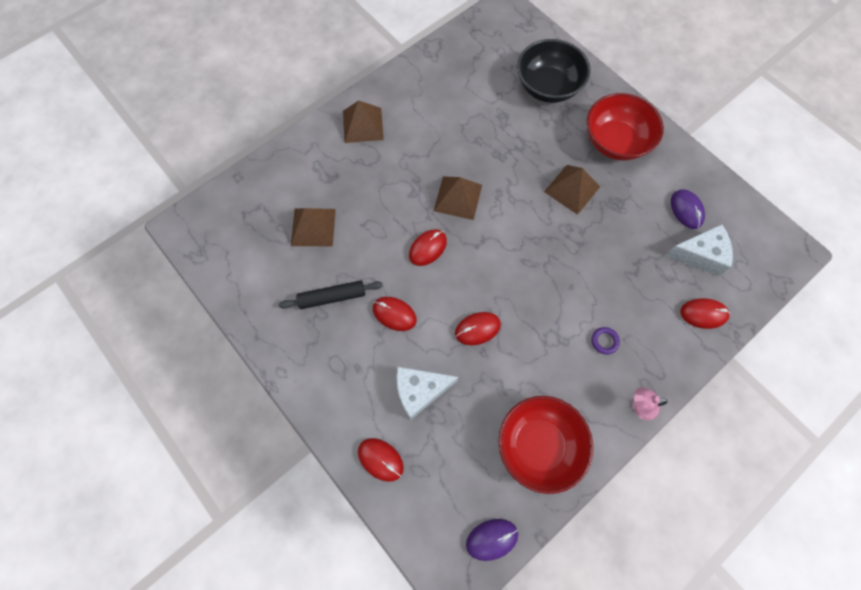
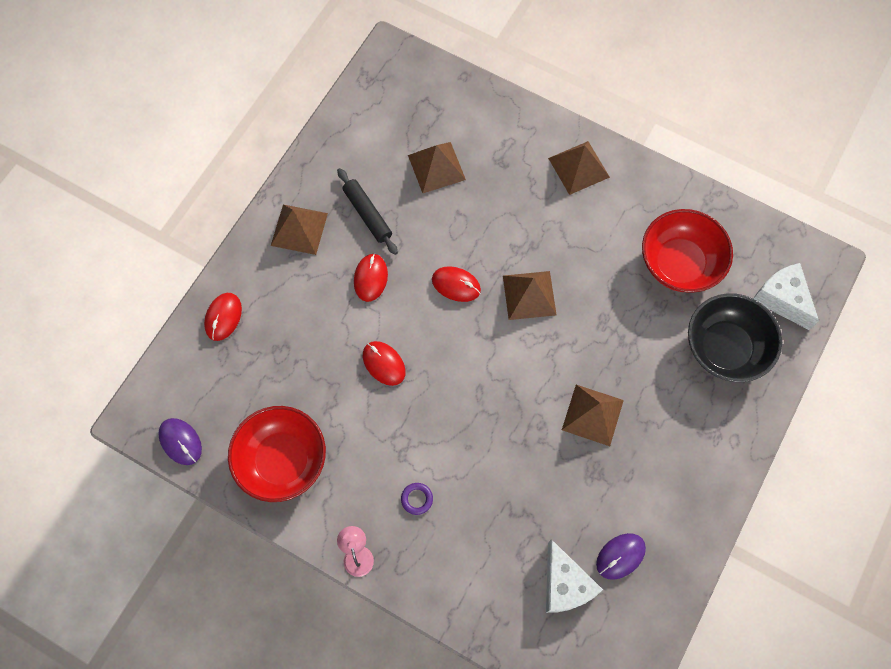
camera: 70 degrees right, 0 degrees up
(320, 361) = (299, 229): none -> brown pyramid
(420, 391) = (300, 330): white cheese -> white cheese (782, 299)
(615, 142) = (681, 448): red bowl -> red bowl (679, 263)
(703, 314) = (490, 604): red mouse -> none

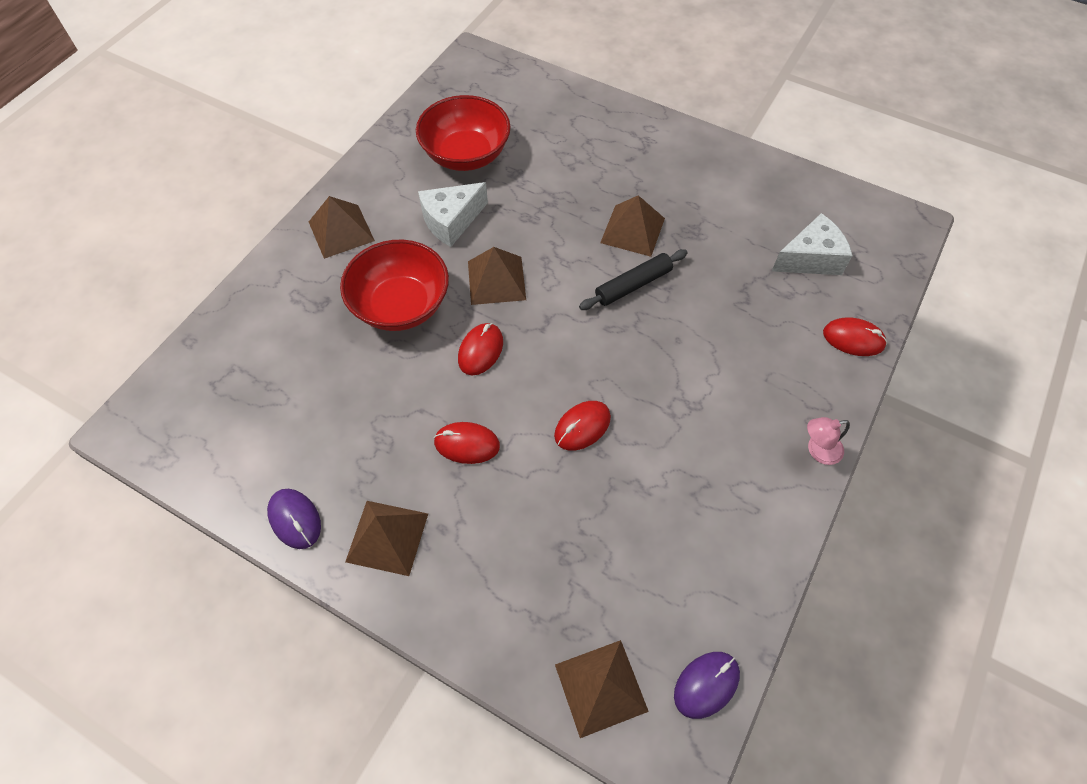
camera: 90 degrees left, 10 degrees down
(223, 317) = (517, 636): red mouse -> red mouse (853, 339)
(282, 460) = (716, 542): red bowl -> red bowl (401, 305)
(367, 214) = (374, 450): black rolling pin -> black rolling pin (633, 285)
(417, 499) = (744, 389): purple ring -> none
(436, 167) = (317, 371): brown pyramid -> brown pyramid (601, 687)
(620, 556) = (774, 215): purple mouse -> purple mouse (295, 519)
(725, 348) = (558, 128): black bowl -> none
(782, 299) = (508, 86): white cheese -> white cheese (451, 221)

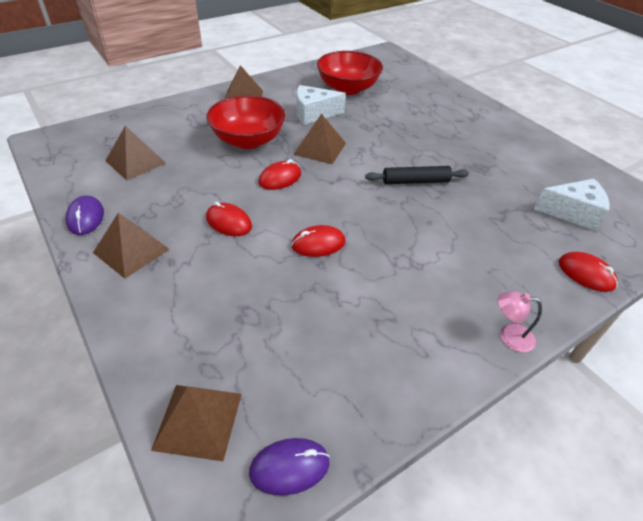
camera: 25 degrees right, 15 degrees down
(633, 230) = (436, 154): brown pyramid -> brown pyramid (135, 162)

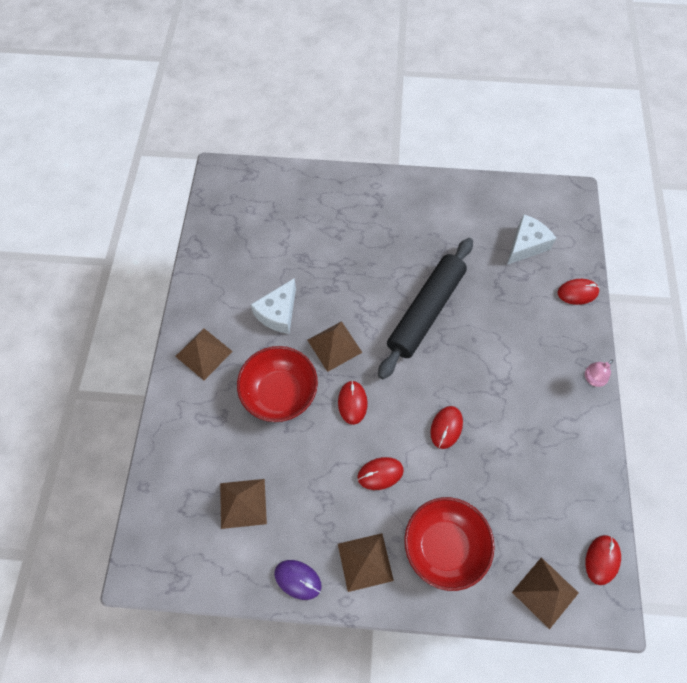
camera: 50 degrees left, 20 degrees up
(289, 467) = (602, 559): purple mouse -> red mouse
(348, 89) = (259, 256): red bowl -> red bowl (444, 546)
(415, 181) = (426, 311): black rolling pin -> black rolling pin, size x1.93

